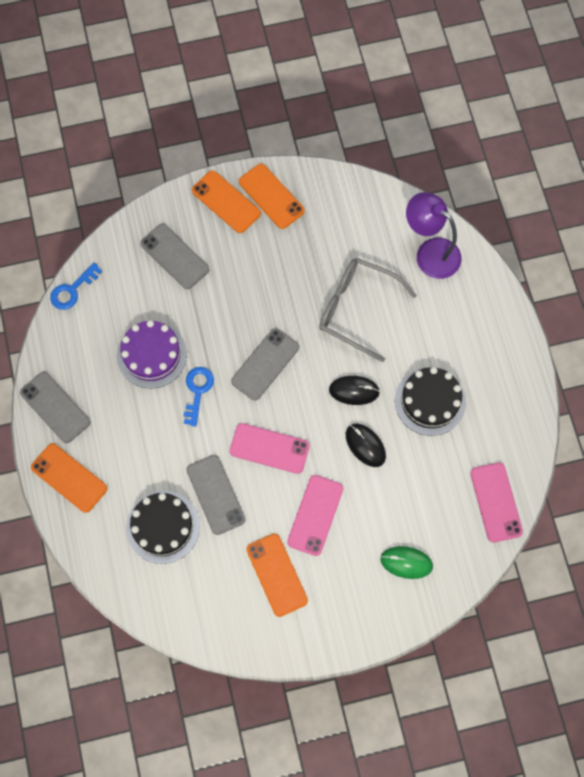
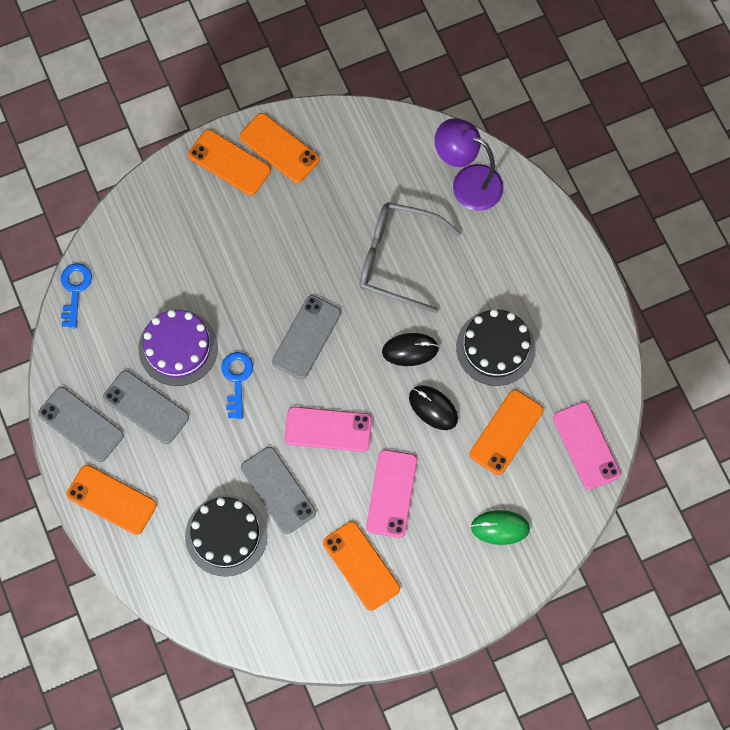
camera: 10 degrees left, 0 degrees up
(72, 290) = (75, 290): blue key -> blue key turned 150 degrees clockwise
(175, 256) = (183, 233): grey phone -> grey phone (146, 407)
(426, 478) = (506, 432): none -> orange phone

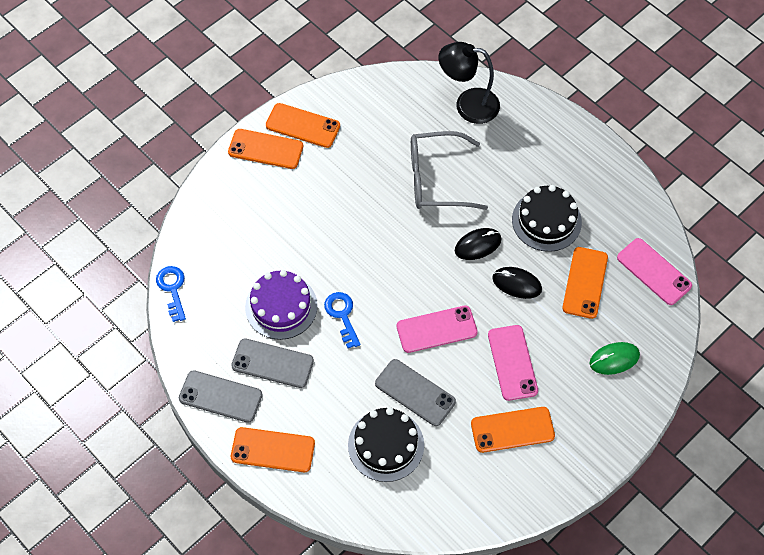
camera: 20 degrees left, 10 degrees down
(306, 337) = (387, 263): grey phone -> none
(361, 565) = (512, 429): orange phone -> orange phone turned 45 degrees counterclockwise
(467, 182) = (468, 105): purple lamp -> black lamp

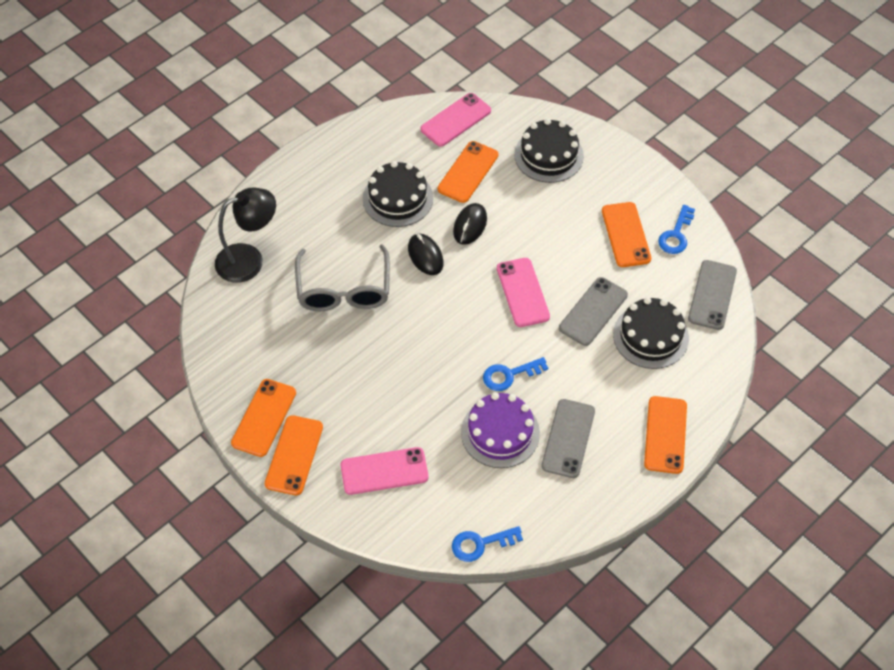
camera: 90 degrees left, 5 degrees down
(220, 396) = (609, 486): grey phone -> grey phone (712, 295)
(468, 105) = (249, 260): black lamp -> black lamp turned 120 degrees counterclockwise
(512, 362) = (556, 232): pink phone -> pink phone (384, 471)
(515, 481) = (676, 234): none -> blue key
(585, 282) = (468, 172): orange phone -> orange phone turned 75 degrees counterclockwise
(614, 359) = (549, 155): green mouse -> black cake

